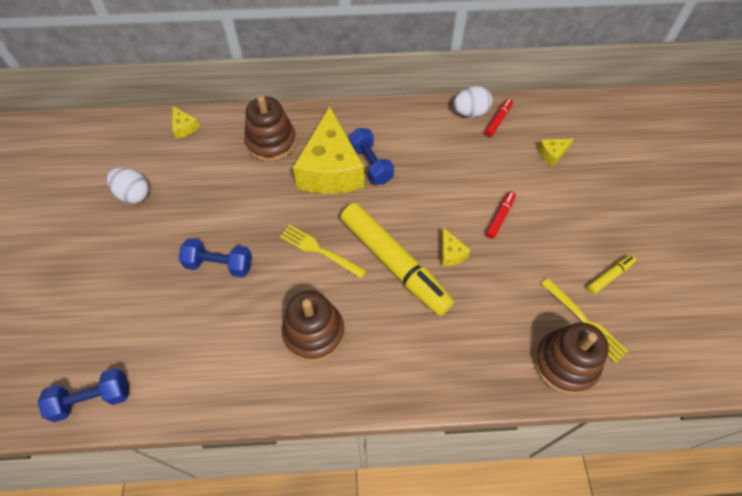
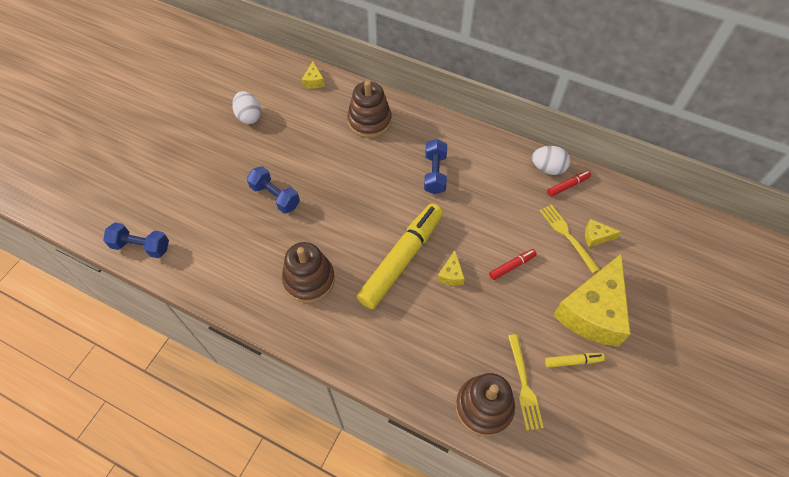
camera: 30 degrees right, 0 degrees up
(319, 251) = (352, 222): yellow fork -> yellow fork (567, 235)
(331, 169) = (401, 163): yellow cheese -> yellow cheese (592, 311)
(394, 263) = (401, 259): yellow marker -> yellow marker turned 135 degrees counterclockwise

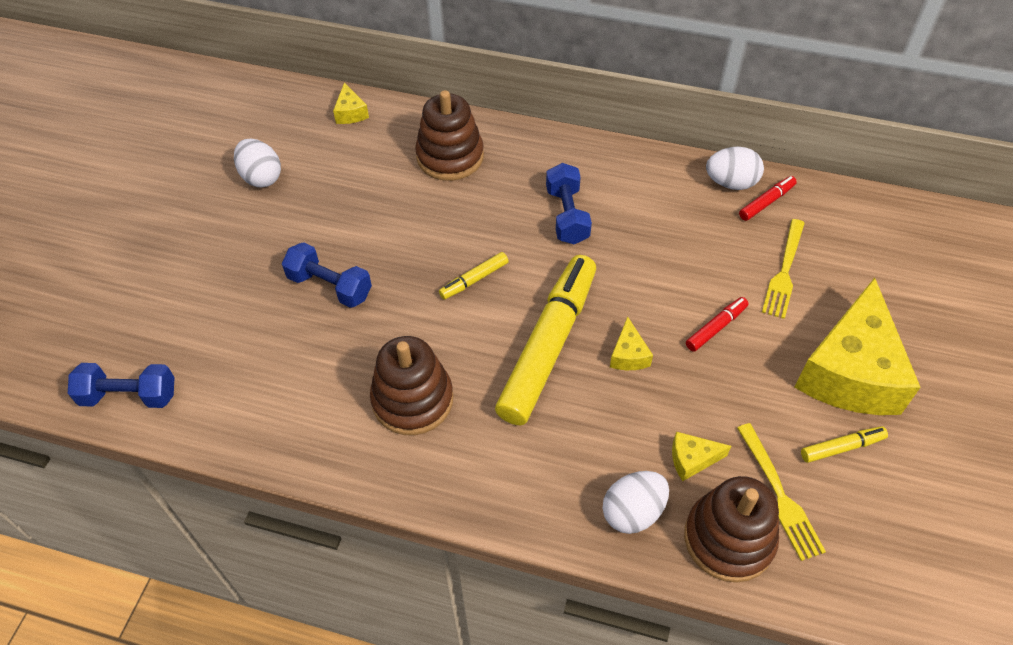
camera: 10 degrees left, 5 degrees down
(365, 207) = (474, 280): none -> yellow marker
(428, 378) = (633, 512): none -> white egg
(567, 235) = (784, 271): yellow fork -> yellow fork turned 120 degrees counterclockwise
(596, 236) = (826, 266): yellow cheese -> yellow cheese (692, 459)

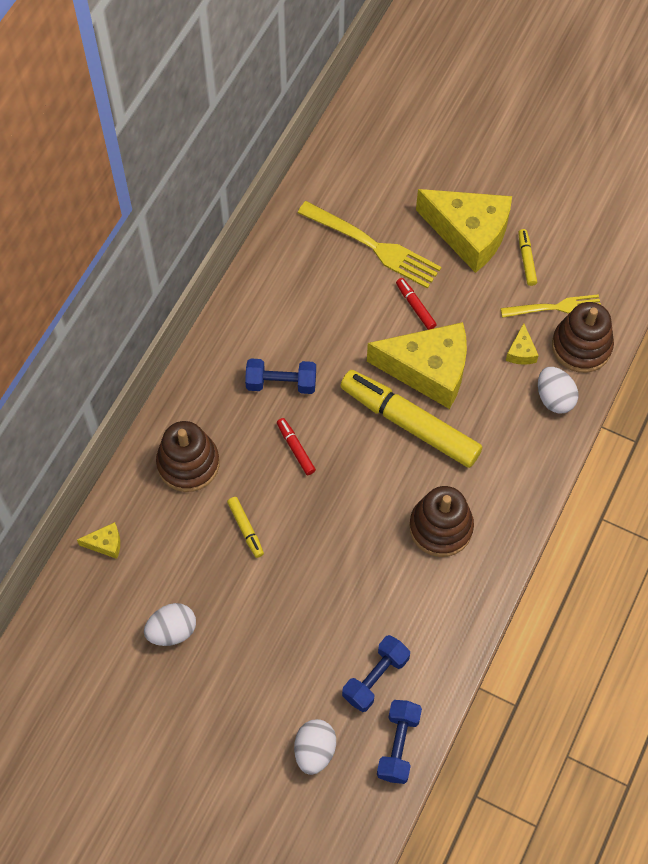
camera: 80 degrees left, 10 degrees up
(330, 286) = (317, 579): blue dumbbell -> blue dumbbell (375, 678)
(474, 280) = (334, 466): yellow marker -> yellow marker (245, 529)
(628, 355) = (428, 370): yellow cheese -> yellow cheese, size x2.48
(731, 183) = (275, 254): white egg -> white egg (314, 750)
(766, 202) = (302, 236): red marker -> red marker (295, 448)
(784, 271) = (373, 246): yellow fork -> yellow fork, size x1.58

